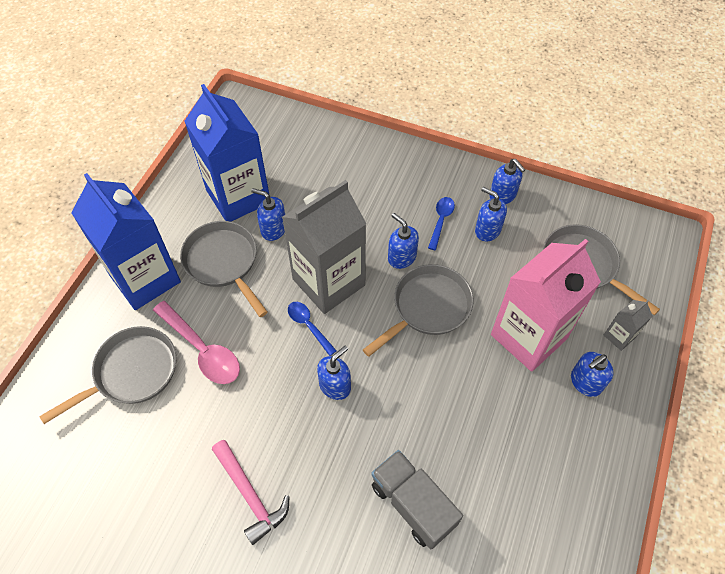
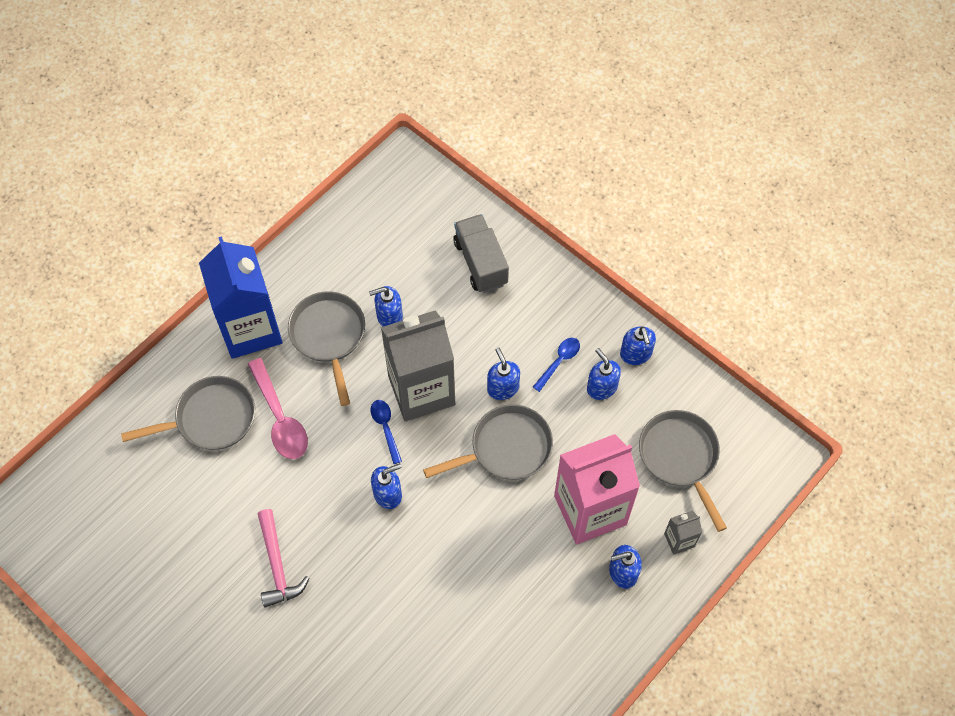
camera: 20 degrees right, 5 degrees up
(238, 196) = (367, 269): blue carton -> none
(273, 229) = (389, 316): blue soap dispenser -> blue soap dispenser turned 60 degrees counterclockwise
(413, 504) = (414, 623): grey truck -> grey truck (480, 262)

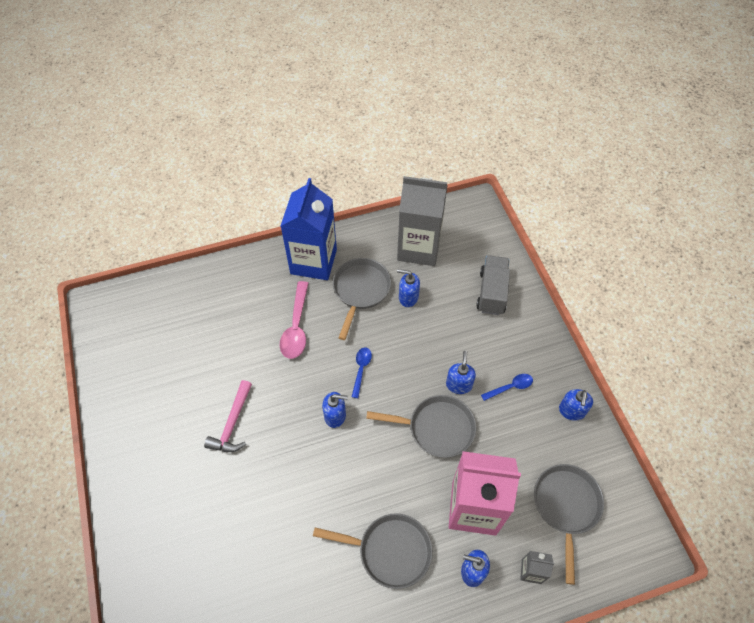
camera: 30 degrees right, 5 degrees down
(210, 419) = (253, 305): grey pan -> grey pan (390, 551)
(421, 390) = (401, 357): grey carton -> grey carton (419, 248)
(601, 387) = (532, 422): blue soap dispenser -> none

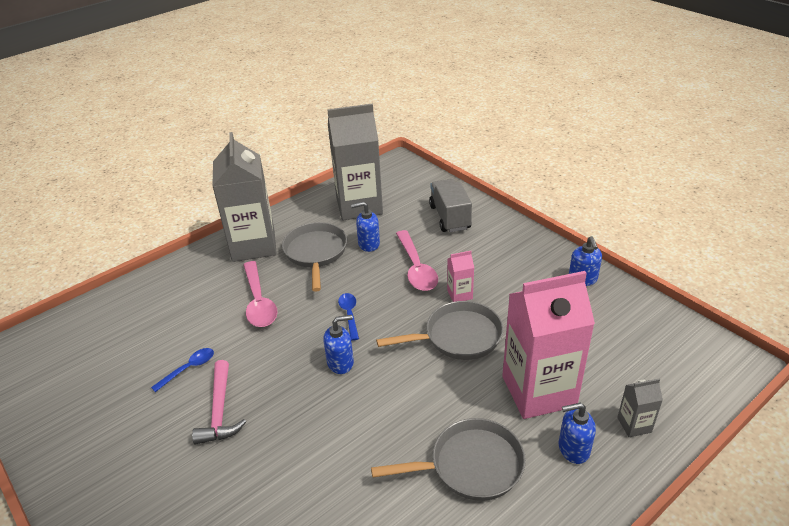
camera: 20 degrees left, 20 degrees down
(313, 261) = (253, 245): blue carton -> grey carton
(436, 340) = (416, 268): none -> pink spoon
(459, 384) = (459, 294): blue soap dispenser -> pink carton
(510, 387) = (512, 280): blue spoon -> blue spoon (188, 369)
(566, 507) = (630, 356): grey pan -> none

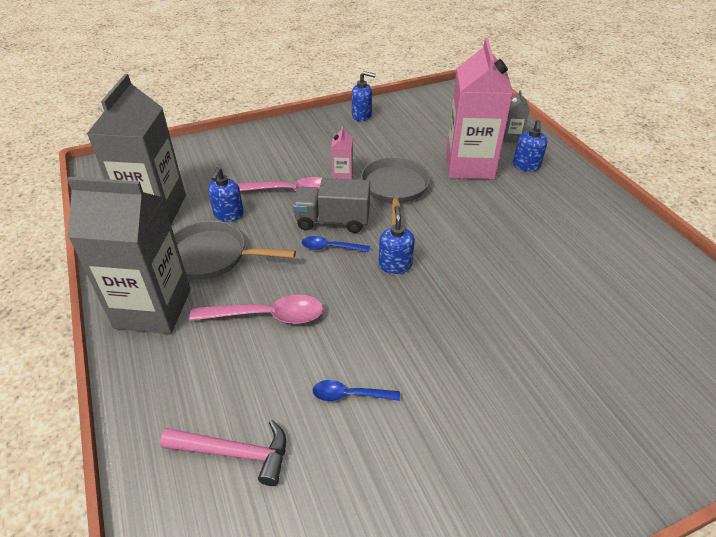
camera: 75 degrees left, 5 degrees up
(188, 369) = (350, 395): blue spoon -> blue spoon turned 60 degrees counterclockwise
(220, 411) = (428, 369): pink hammer -> pink hammer (235, 453)
(449, 217) = (229, 156): grey truck -> grey truck (332, 221)
(470, 465) = (532, 214): grey pan -> none

